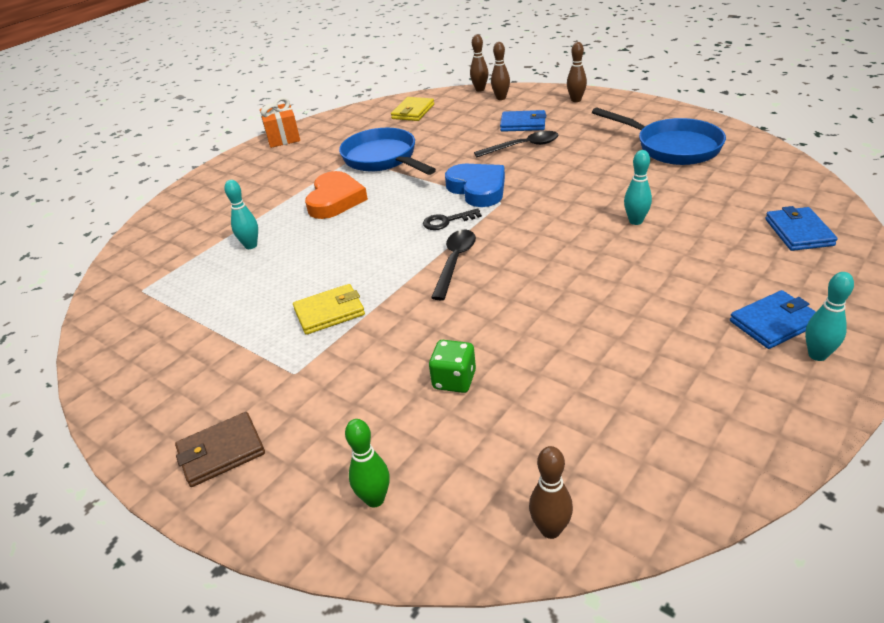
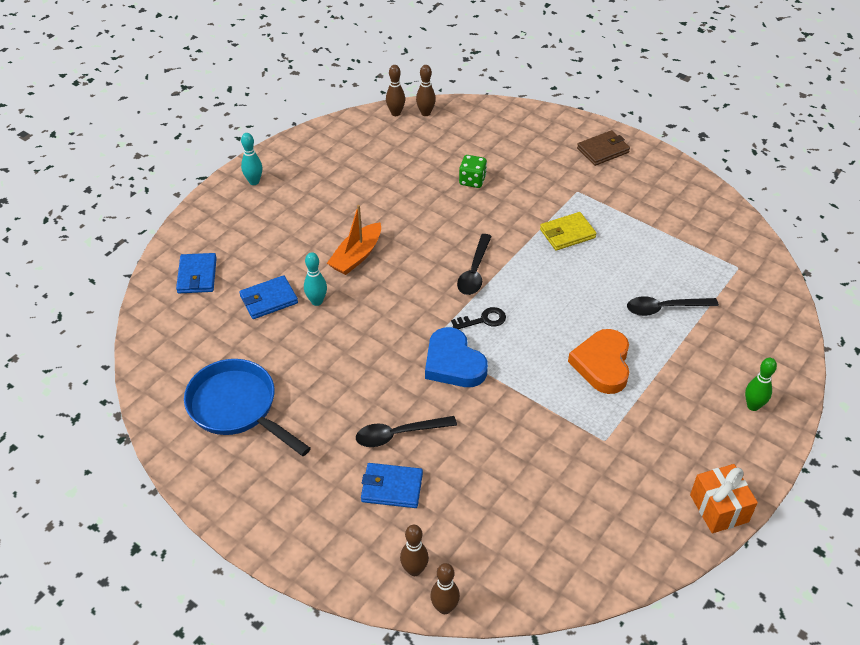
camera: 175 degrees right, 10 degrees up
(251, 245) = (664, 308): turquoise bowling pin -> black spoon
(375, 499) = (510, 127): green bowling pin -> green bowling pin (753, 406)
(383, 159) = (565, 434): blue pan -> none
(413, 112) = (544, 551): yellow wallet -> none
(576, 100) = (310, 541): brown bowling pin -> brown bowling pin (395, 113)
(606, 266) = (356, 256): none -> orange boat
(774, 323) = (265, 203): blue wallet -> blue wallet (269, 299)

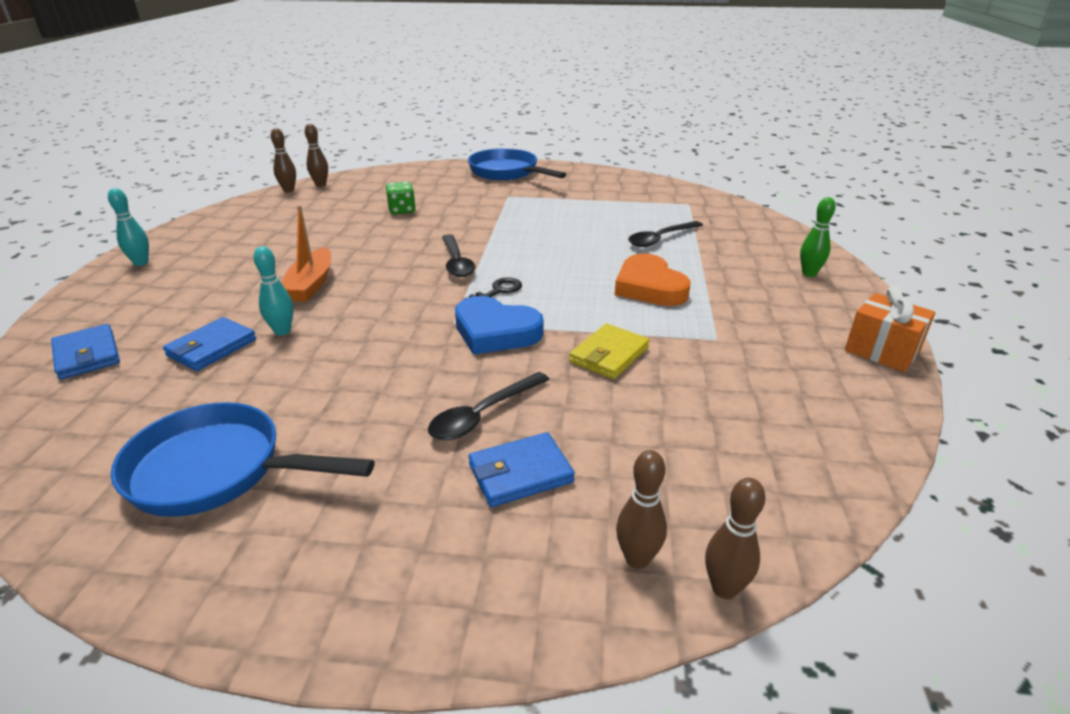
camera: 30 degrees left, 15 degrees down
(567, 233) = (524, 219): yellow wallet -> yellow wallet (609, 355)
(603, 150) = (507, 172): brown wallet -> blue pan

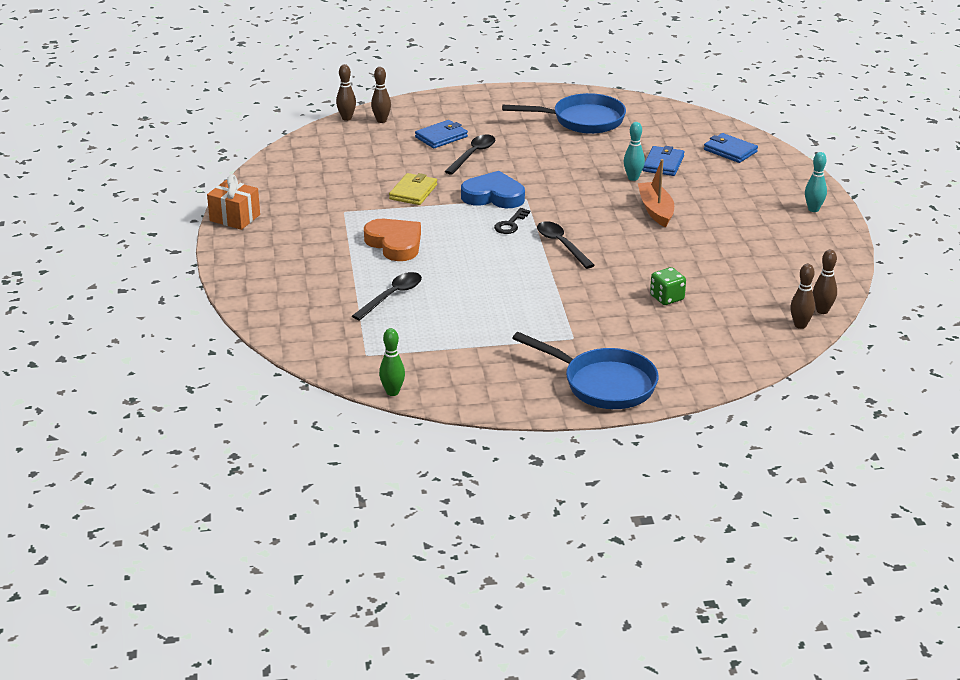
camera: 165 degrees right, 0 degrees up
(809, 273) = (262, 274): green bowling pin -> green bowling pin (392, 392)

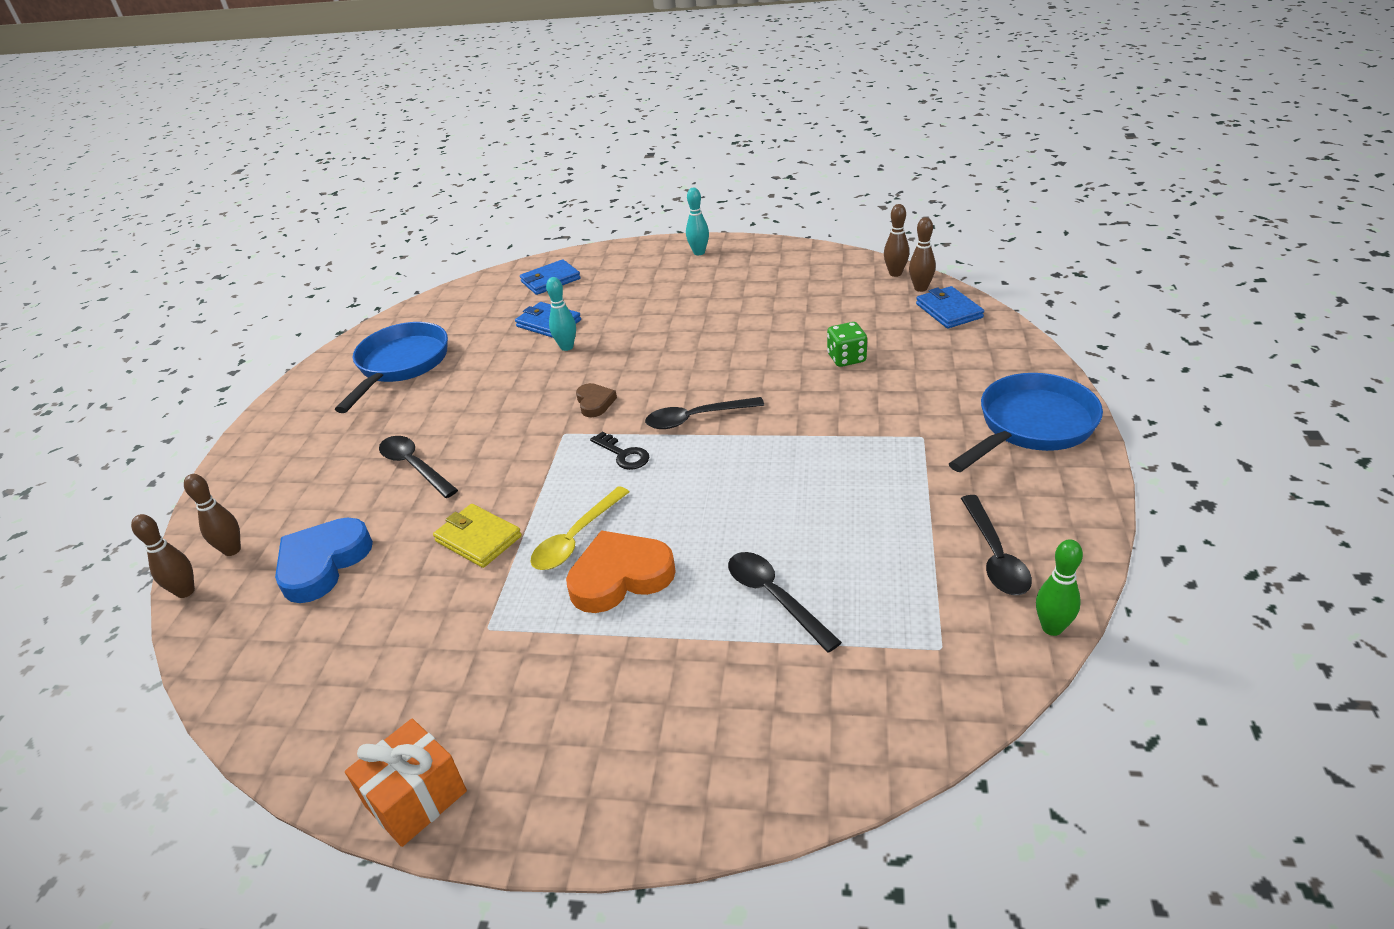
camera: 70 degrees left, 5 degrees up
(423, 223) = (576, 538): none -> yellow spoon
(441, 137) = (339, 491): blue wallet -> blue wallet (949, 311)
(451, 371) = (995, 556): none -> black spoon
(493, 196) = (540, 461): blue heart -> blue heart (323, 563)
(565, 203) = (595, 403): none -> brown heart
(656, 210) = (650, 341): orange boat -> none

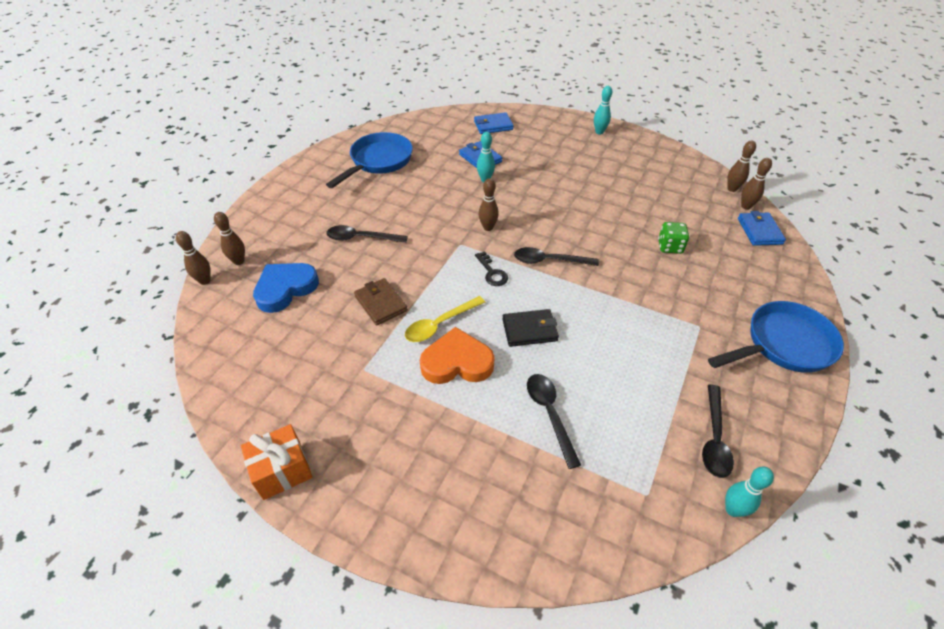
camera: 15 degrees right, 10 degrees up
(414, 466) = (361, 238): black spoon -> black spoon turned 60 degrees counterclockwise
(478, 539) = (381, 303): yellow wallet -> brown wallet
(595, 403) = (488, 227): brown heart -> brown bowling pin
(704, 507) = (529, 330): none -> black wallet
(1052, 628) = (732, 510): green bowling pin -> turquoise bowling pin

